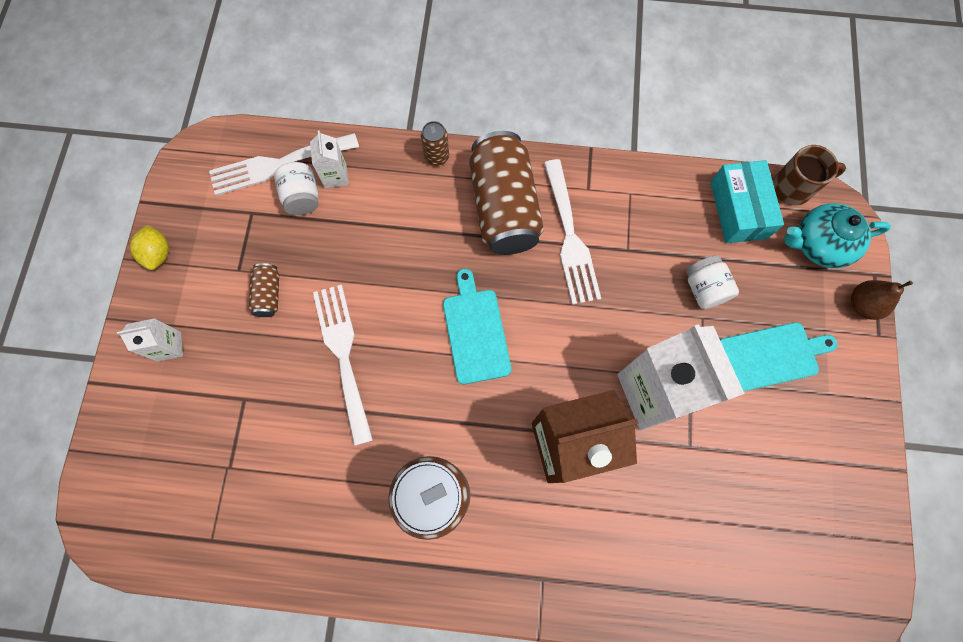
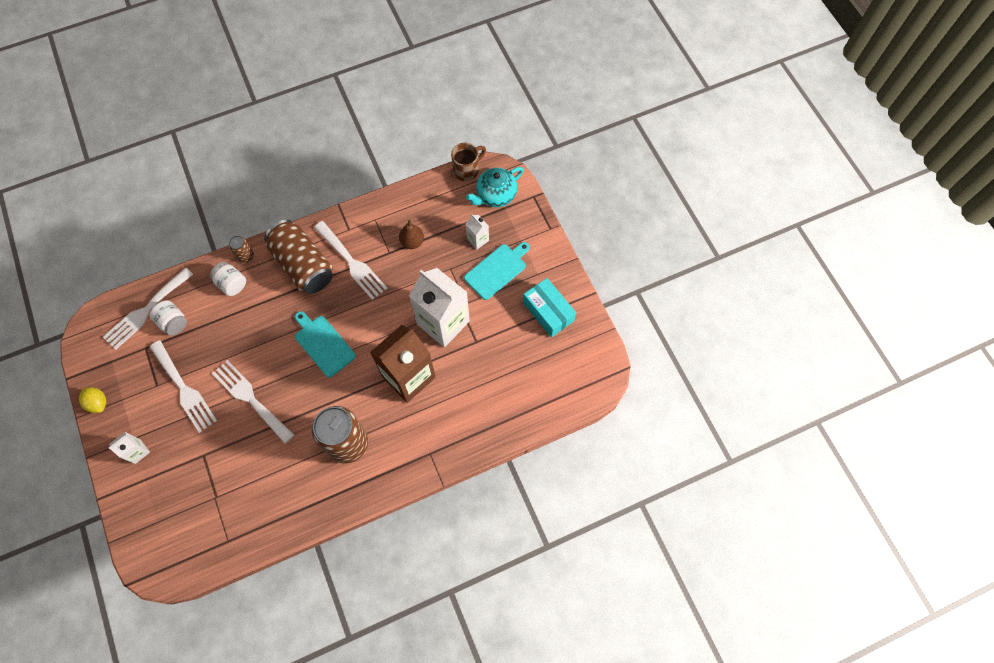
camera: 30 degrees left, 5 degrees down
(268, 294) = (184, 389): brown can -> white fork
(335, 176) = (187, 299): white carton -> white carton (477, 239)
(704, 289) = (443, 252): white jar -> white jar (232, 284)
(738, 209) = (441, 198): turquoise box -> turquoise box (548, 312)
(862, 305) = (534, 216): brown pear -> brown pear (412, 242)

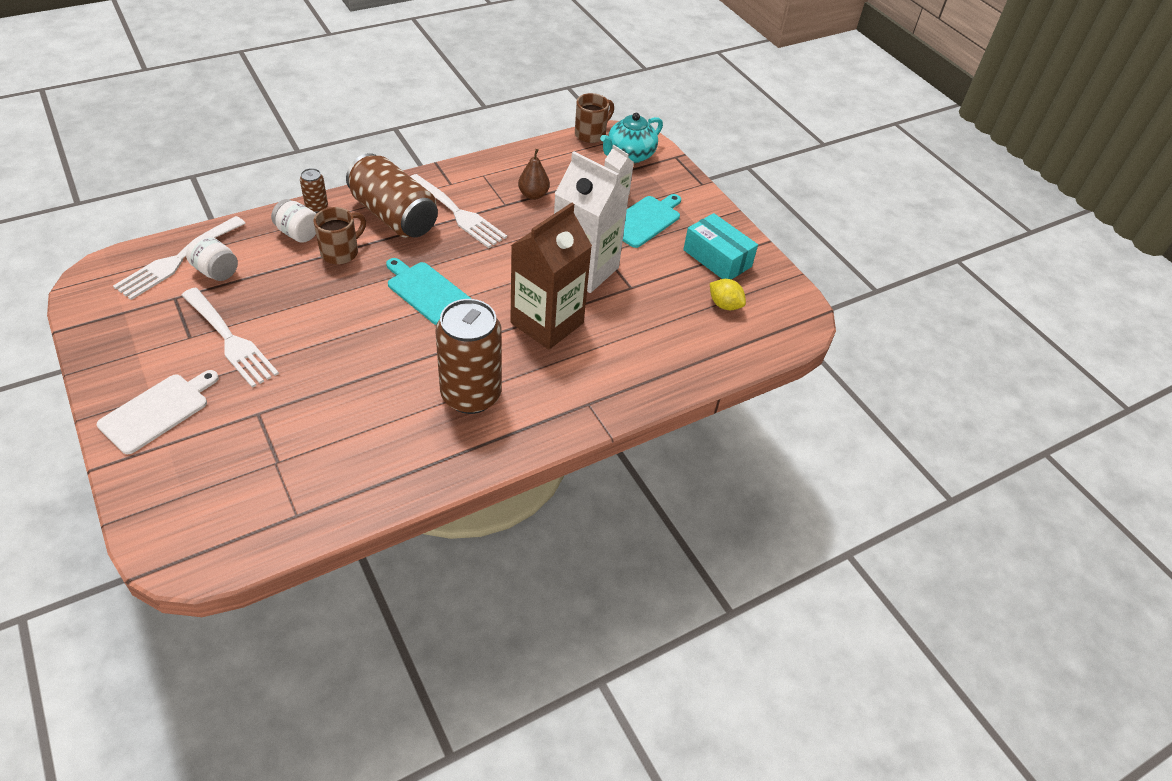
camera: 10 degrees left, 20 degrees down
(98, 403) = (100, 357): yellow lemon -> yellow lemon (724, 305)
(138, 451) = (158, 411): white carton -> white cutting board
(250, 398) = (327, 349): white fork -> none
(262, 304) = (341, 252): none -> brown mug

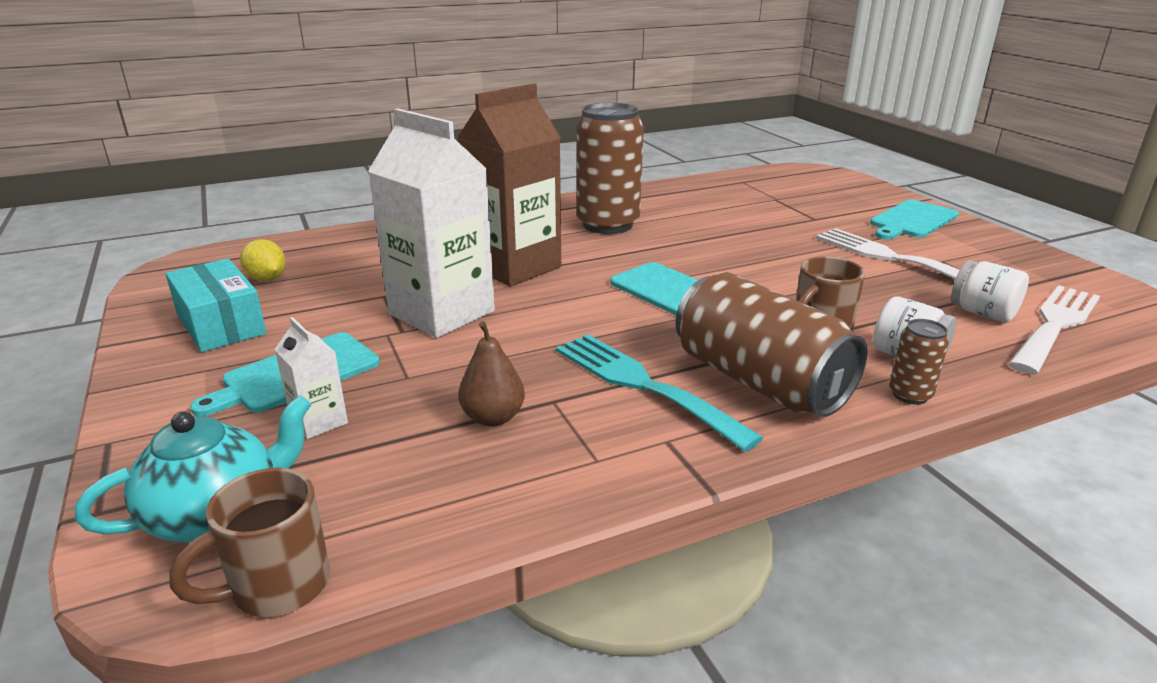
camera: 170 degrees left, 20 degrees down
(158, 411) = (912, 220): white cutting board -> turquoise cutting board
(458, 214) = (642, 385): white fork -> turquoise fork

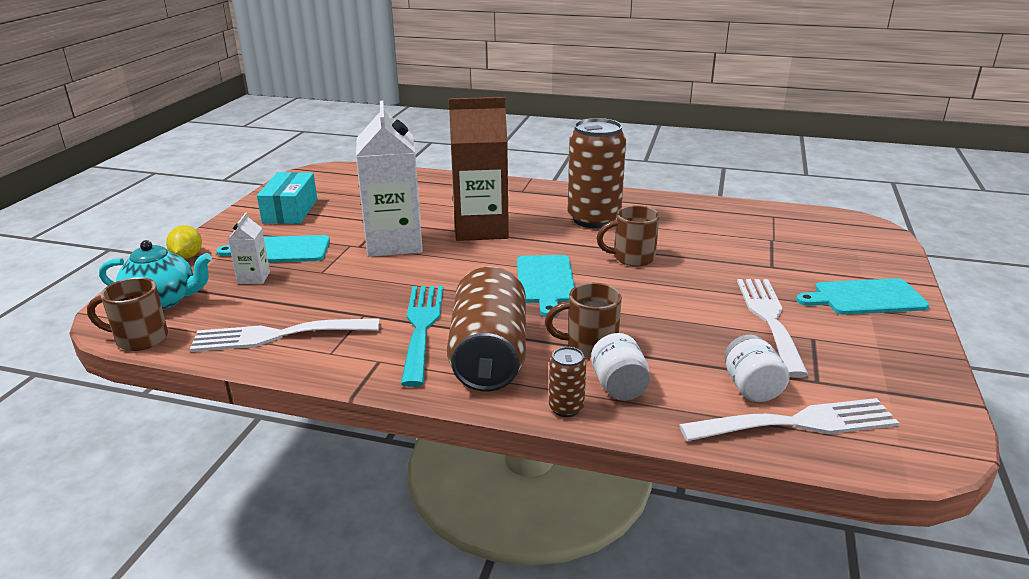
camera: 40 degrees right, 0 degrees up
(267, 279) = (346, 192): yellow lemon -> yellow lemon (187, 256)
(491, 474) = (277, 335): none -> white fork
(493, 418) = (322, 310): brown pear -> none
(705, 247) = (632, 258): none -> brown mug

